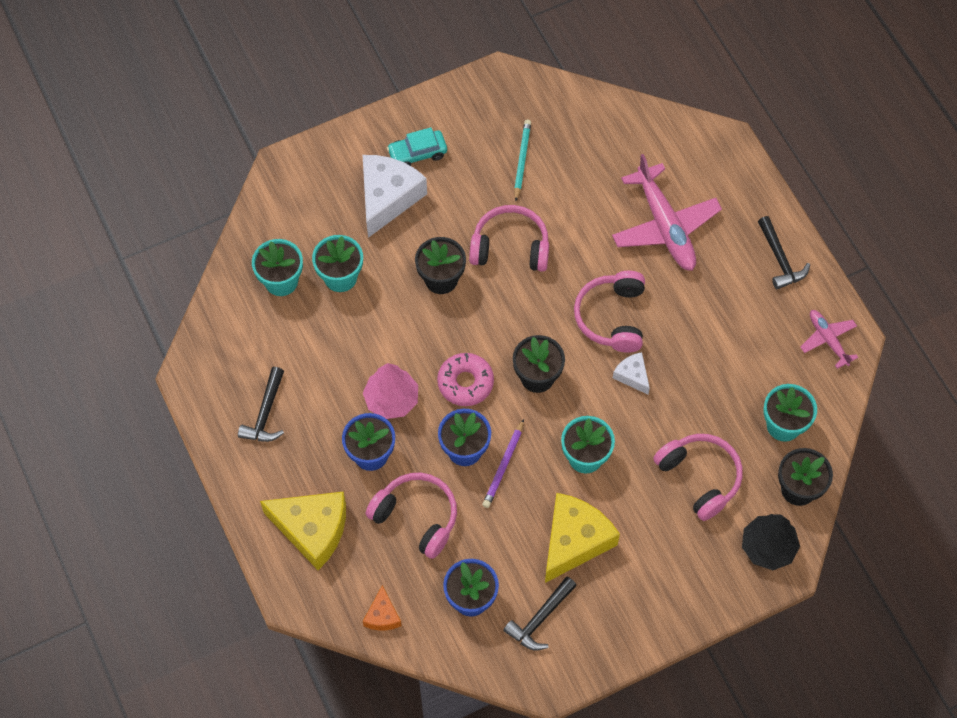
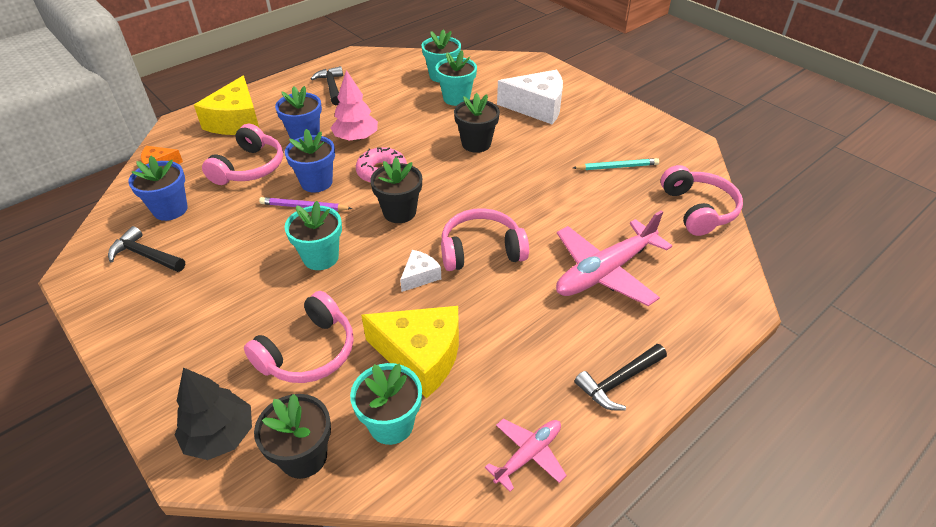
camera: 75 degrees right, 20 degrees down
(265, 413) = (331, 87): black hammer -> black hammer turned 75 degrees clockwise
(417, 153) = (586, 114): turquoise car -> none
(510, 247) = (525, 175): pink headphones -> pink headphones (697, 210)
(574, 541) = (228, 265): yellow cheese -> yellow cheese (420, 356)

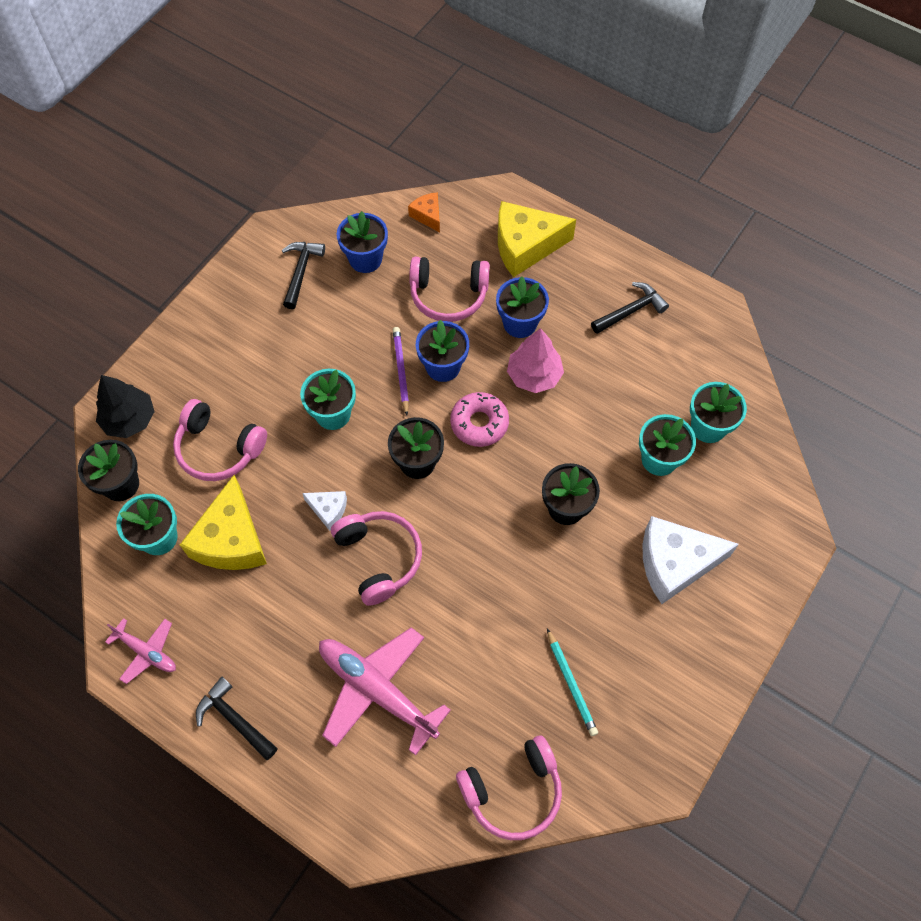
camera: 75 degrees right, 20 degrees up
(537, 107) = (675, 563): white cheese -> white cheese turned 90 degrees clockwise

